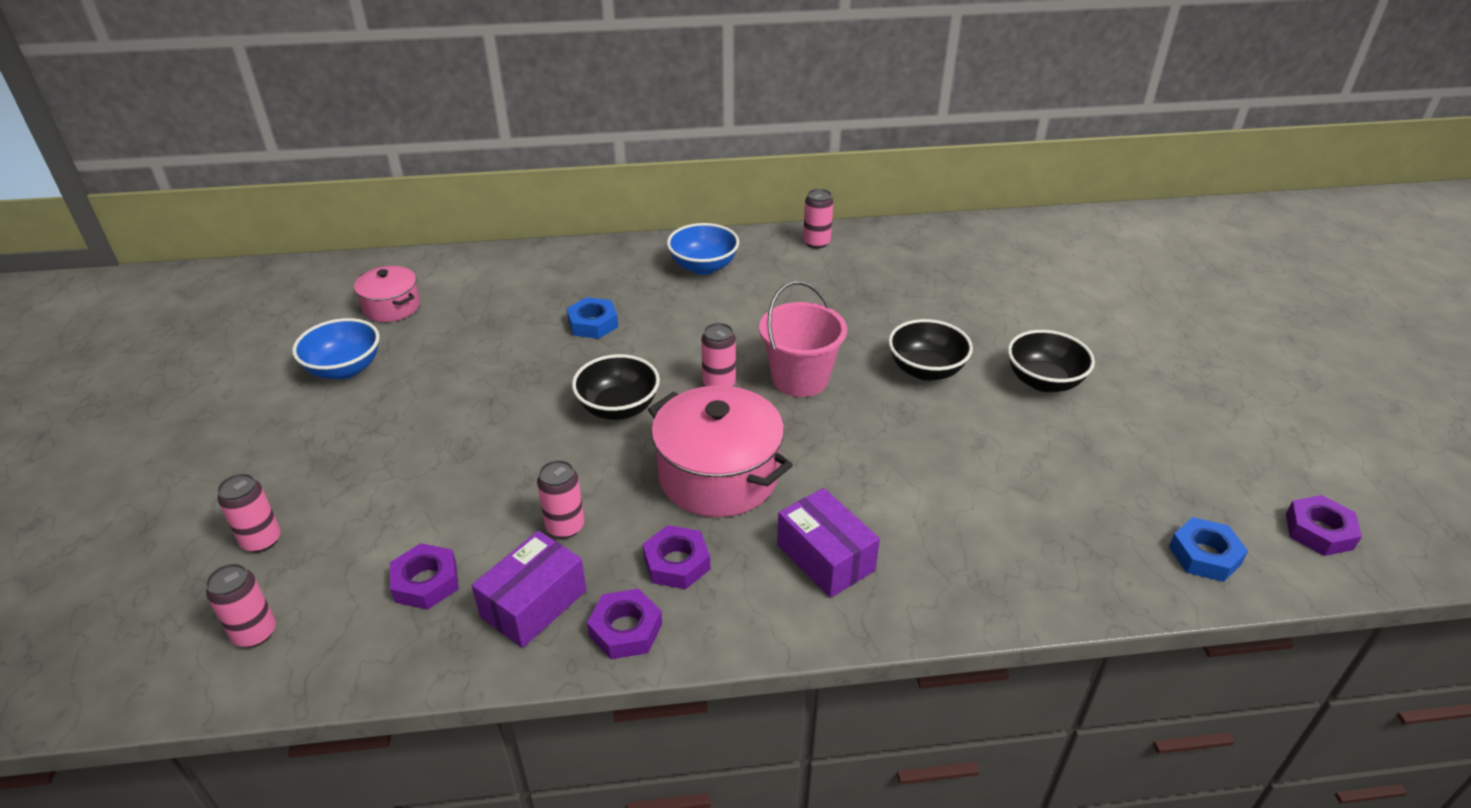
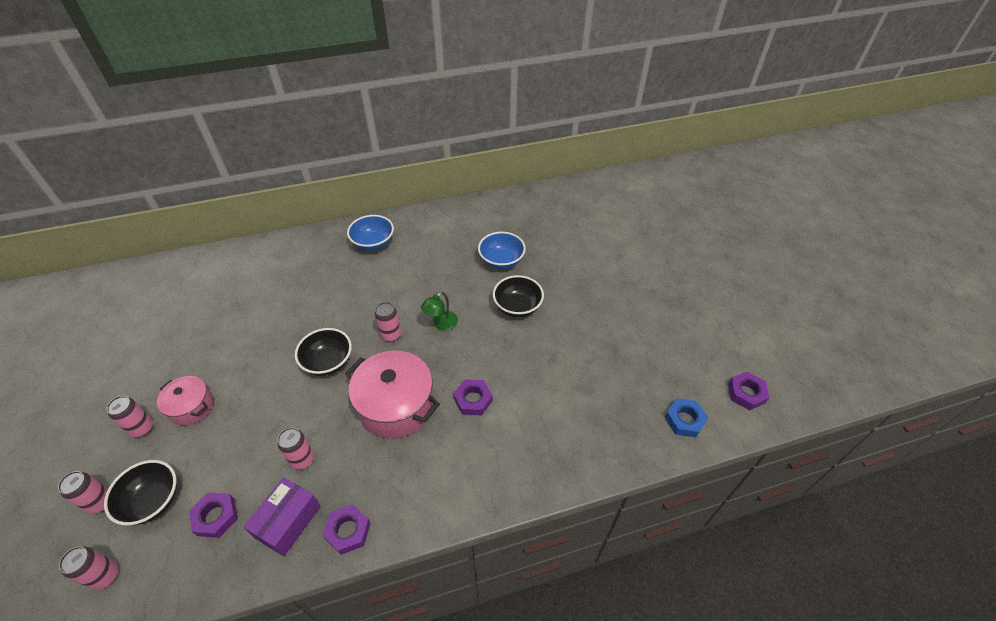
camera: 10 degrees left, 10 degrees up
(344, 369) = (142, 356): blue bowl -> blue bowl (501, 261)
(392, 307) = (168, 301): pink pot -> pink pot (191, 407)
(593, 323) = (306, 298): blue nut -> none
(677, 563) = (375, 476): purple nut -> purple nut (473, 400)
(800, 379) = (441, 324): pink bucket -> green lamp
(816, 242) = (443, 216): pink can -> pink can (142, 428)
(825, 557) = (466, 457): purple box -> none
(1043, 381) = (587, 306): black bowl -> black bowl (153, 501)

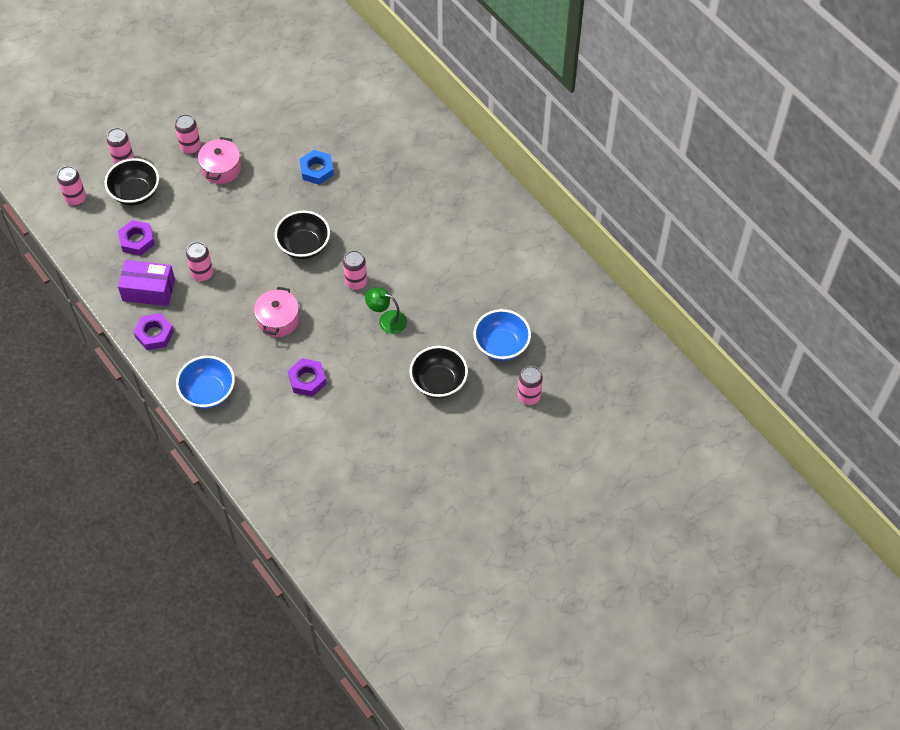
camera: 70 degrees right, 10 degrees up
(373, 244) = (473, 213): blue bowl -> blue bowl (208, 392)
(396, 406) = (278, 320): pink pot -> pink pot, size x0.57
(553, 259) = (529, 396): none -> pink can
(684, 420) = (351, 571): blue nut -> blue nut (317, 170)
(746, 393) = (407, 627): purple nut -> none

